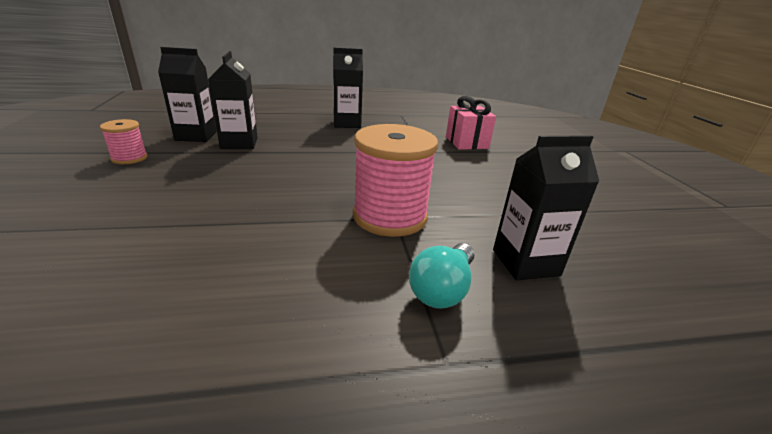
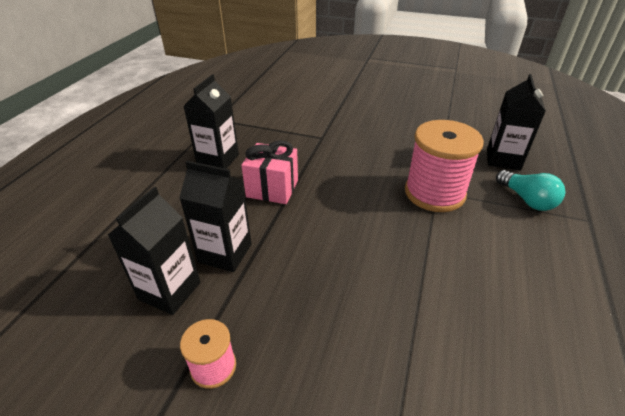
camera: 60 degrees left, 10 degrees up
(466, 142) = (316, 111): pink gift -> pink gift (272, 188)

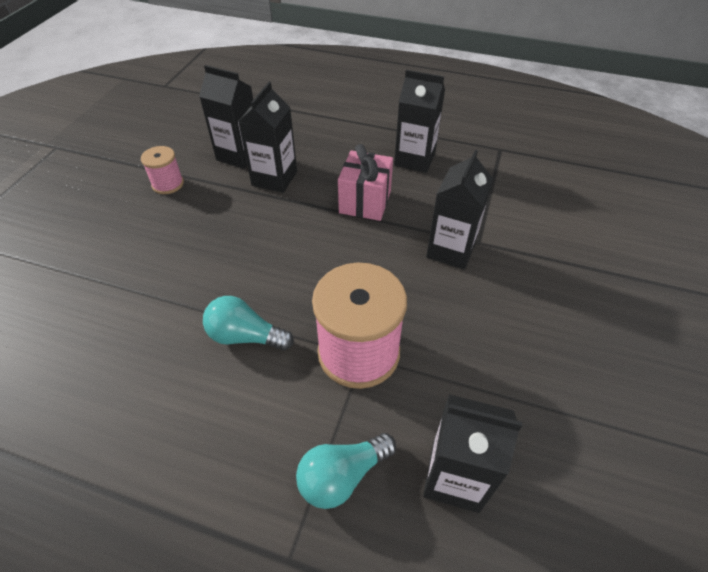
camera: 90 degrees right, 10 degrees up
(330, 149) = (451, 250): none -> black carton
(440, 256) = (245, 336): none -> turquoise light bulb

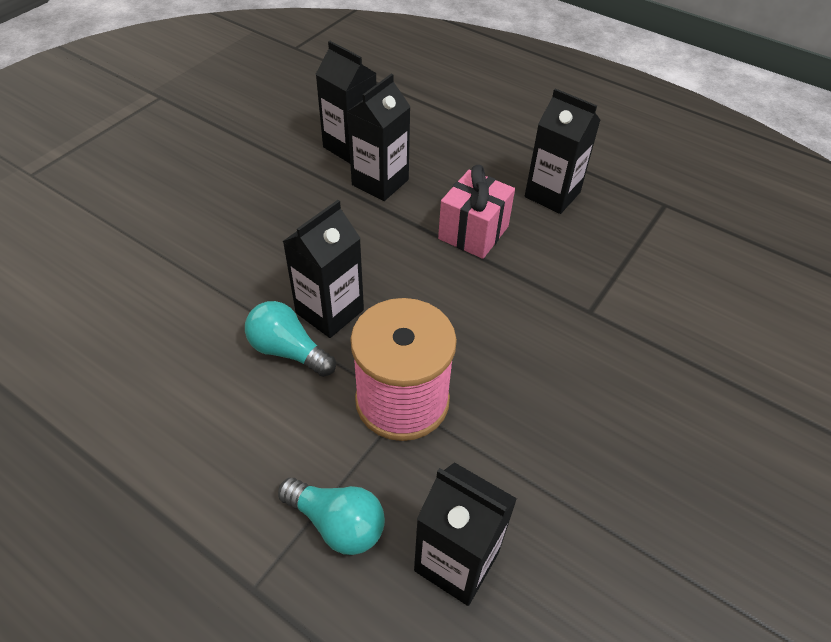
camera: 15 degrees right, 0 degrees up
(168, 184) = (262, 163): pink spool -> none
(342, 475) = (337, 523): turquoise light bulb -> turquoise light bulb turned 135 degrees counterclockwise
(451, 250) = (552, 312): black carton -> black carton (329, 311)

